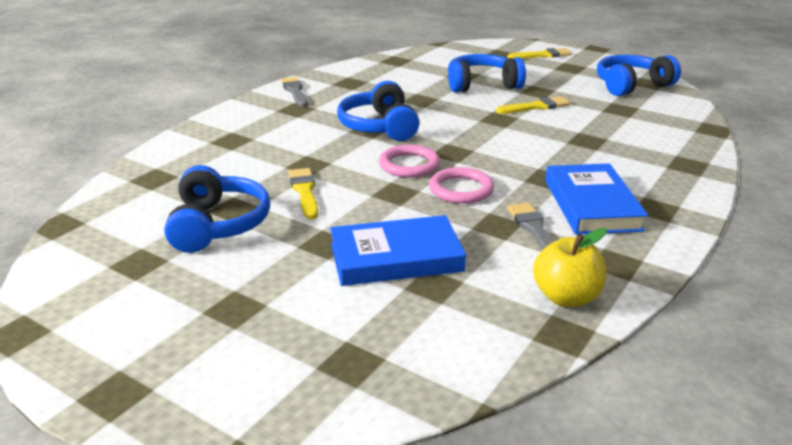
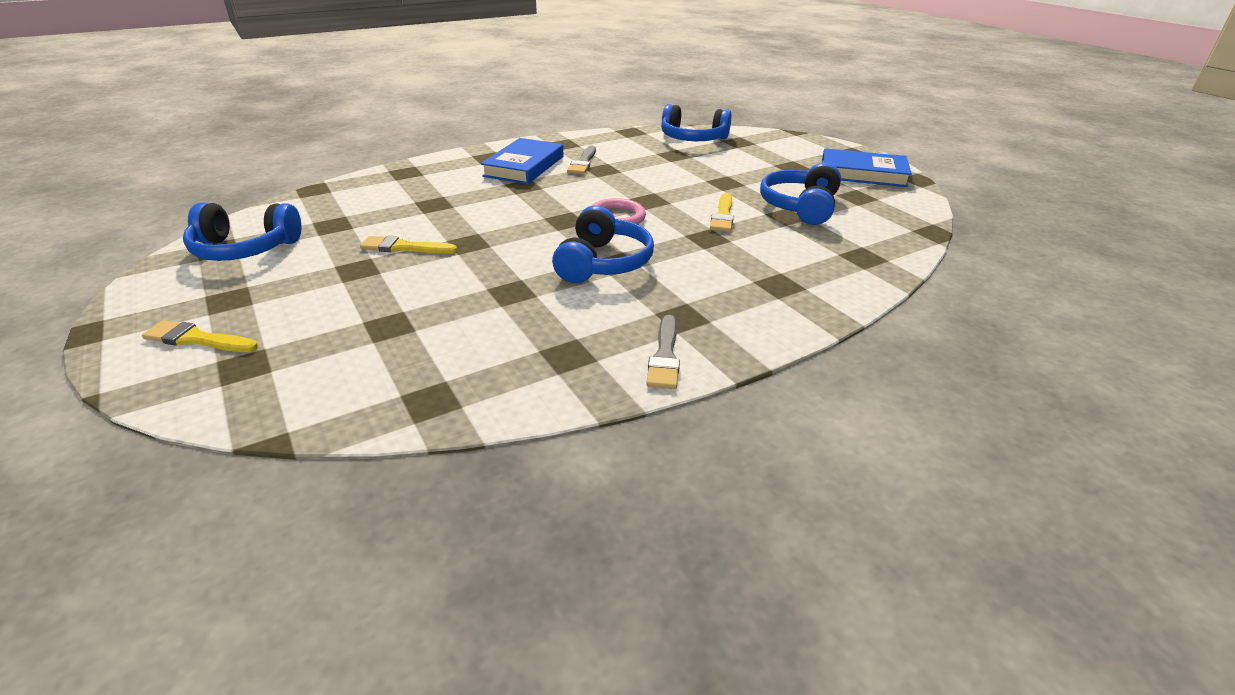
camera: 155 degrees left, 5 degrees up
(396, 257) = (685, 168): blue book -> blue book (863, 173)
(461, 189) = (598, 192): pink ring -> none
(482, 85) = (399, 297): blue headphones -> blue headphones (693, 139)
(566, 297) = (611, 139): yellow apple -> none

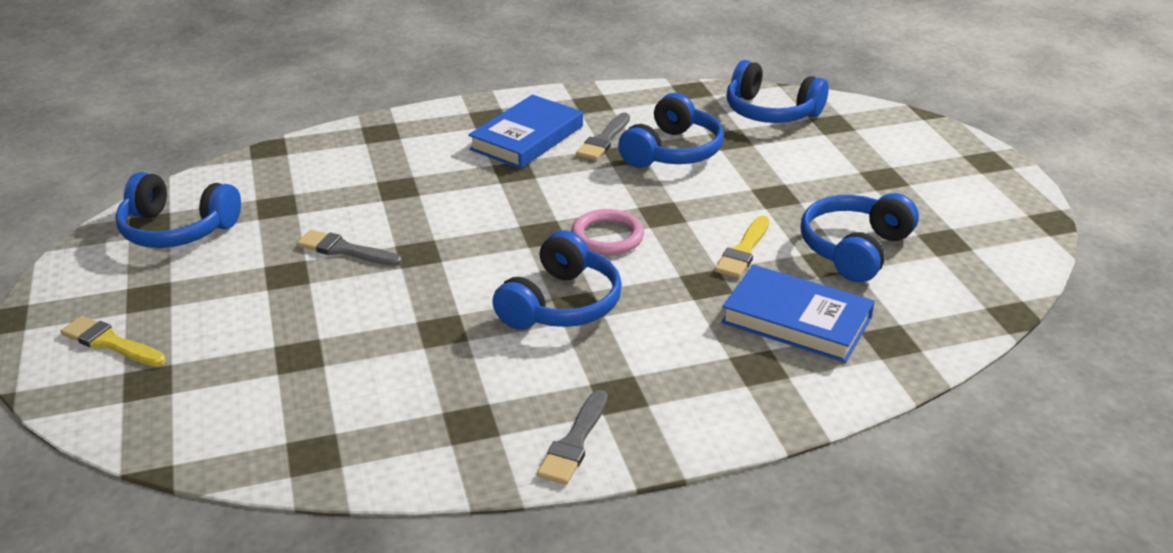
camera: 15 degrees right, 0 degrees up
(404, 247) = (345, 250): yellow brush -> grey brush
(637, 165) = (672, 151): none -> blue headphones
(863, 173) = (978, 202): blue book -> blue book (796, 320)

